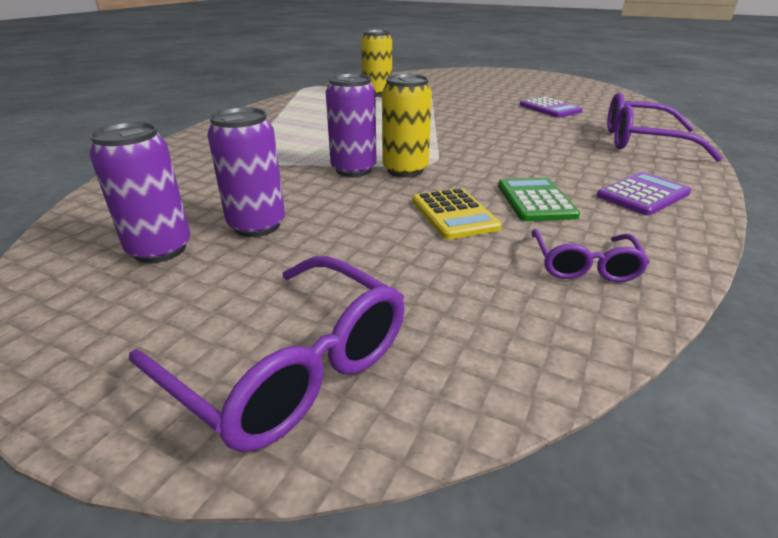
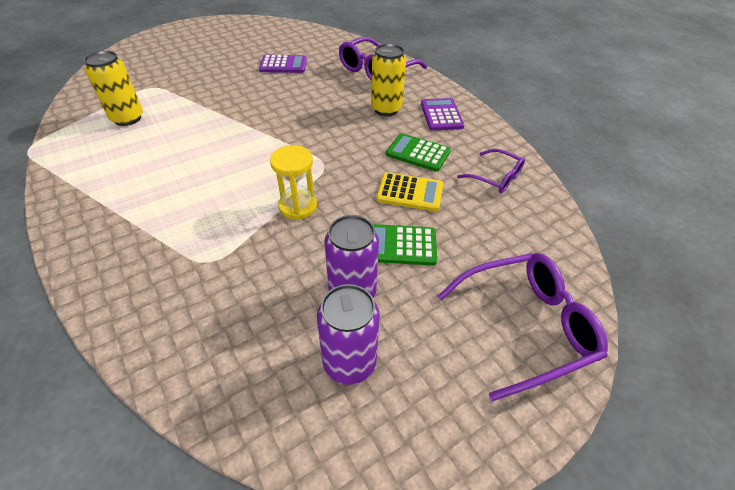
camera: 60 degrees left, 15 degrees up
(353, 170) = (298, 206): purple can -> yellow hourglass
(356, 232) = (401, 245): none -> green calculator
(405, 170) = (324, 182): yellow can -> yellow can (386, 109)

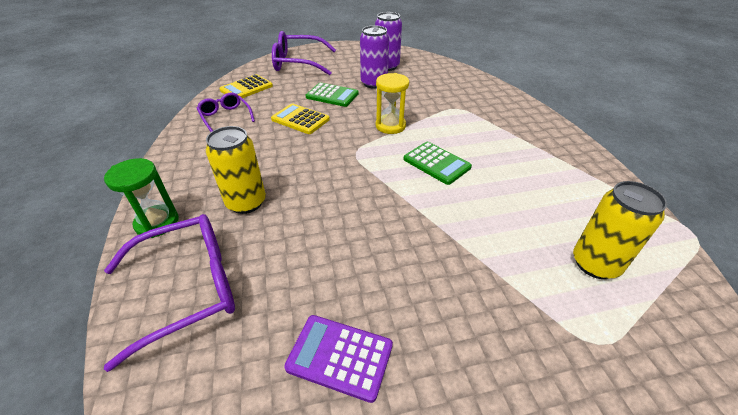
camera: 160 degrees left, 5 degrees down
(418, 153) = (264, 146): green calculator -> green calculator (436, 163)
(431, 89) = (157, 223): none -> green hourglass
(441, 115) = (195, 180): purple calculator -> none
(531, 231) = (246, 88): none -> yellow calculator

